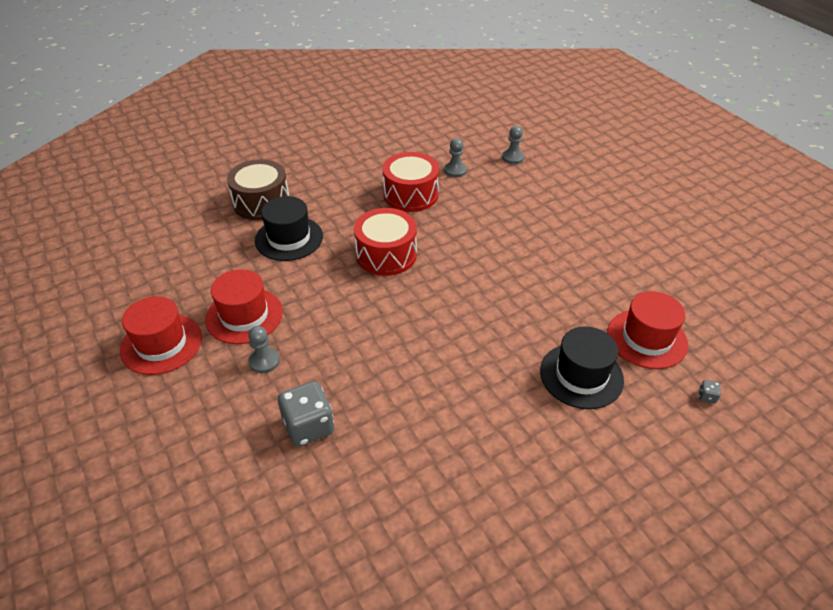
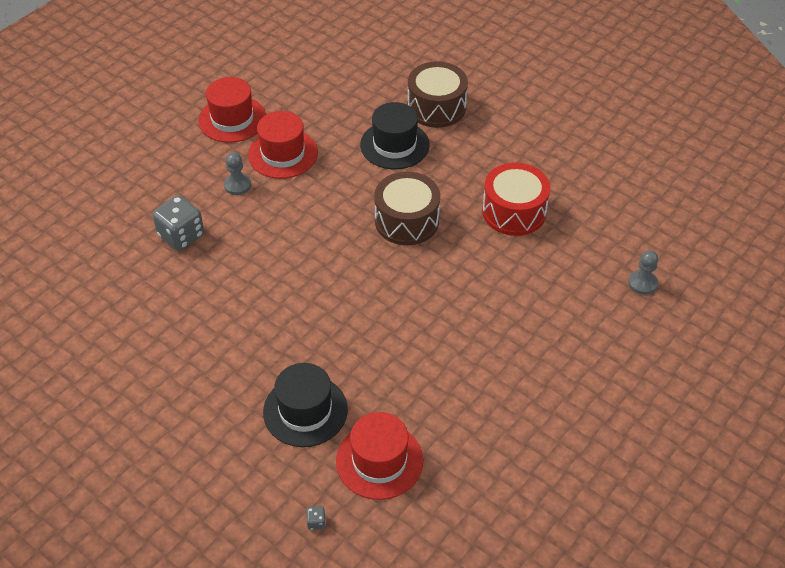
camera: 70 degrees right, 5 degrees up
(386, 255) = (406, 221): red drum -> brown drum
(455, 170) = (581, 237): grey pawn -> none

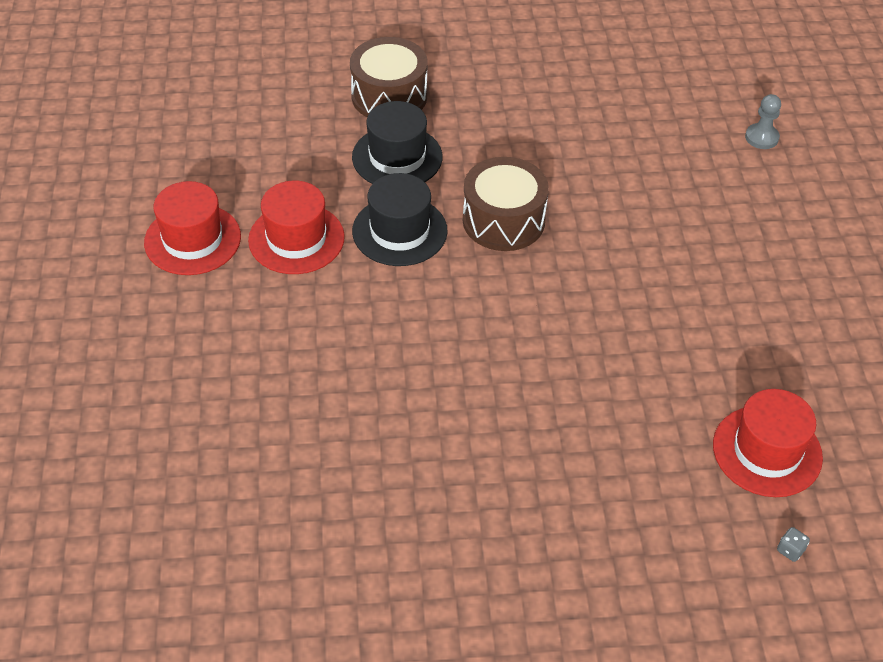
camera: 45 degrees left, 0 degrees up
(181, 236) = (301, 394): grey dice -> none
(237, 185) = (291, 302): grey pawn -> none
(305, 411) = (648, 462): black hat -> black hat (399, 231)
(514, 212) = (584, 147): red drum -> none

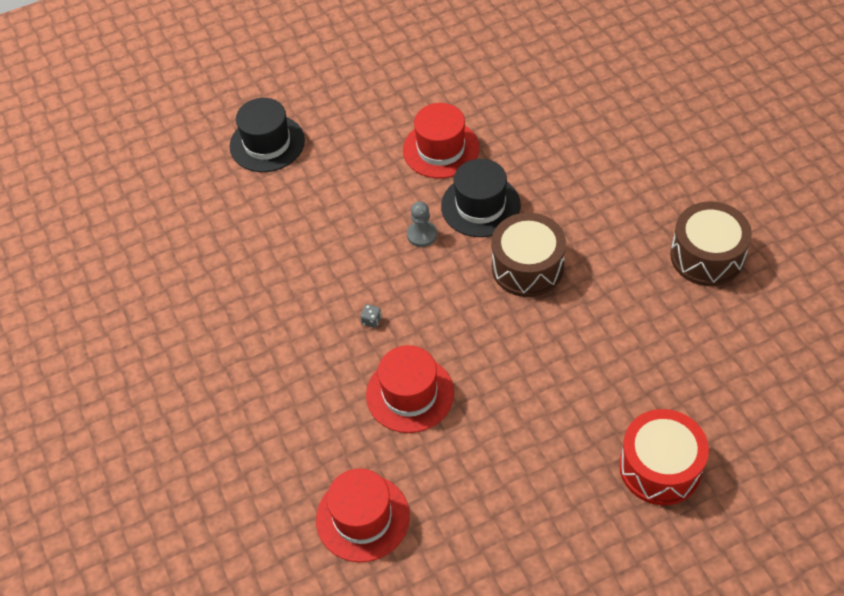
camera: 75 degrees right, 5 degrees up
(192, 239) = (410, 94): red hat -> red hat (410, 394)
(389, 96) = (629, 146): brown drum -> brown drum (707, 256)
(397, 157) = (560, 176): black hat -> black hat (267, 143)
(761, 137) = (747, 432): grey pawn -> grey pawn (422, 235)
(780, 205) = (660, 467): none -> red drum
(790, 550) = (271, 555): grey dice -> grey dice (371, 321)

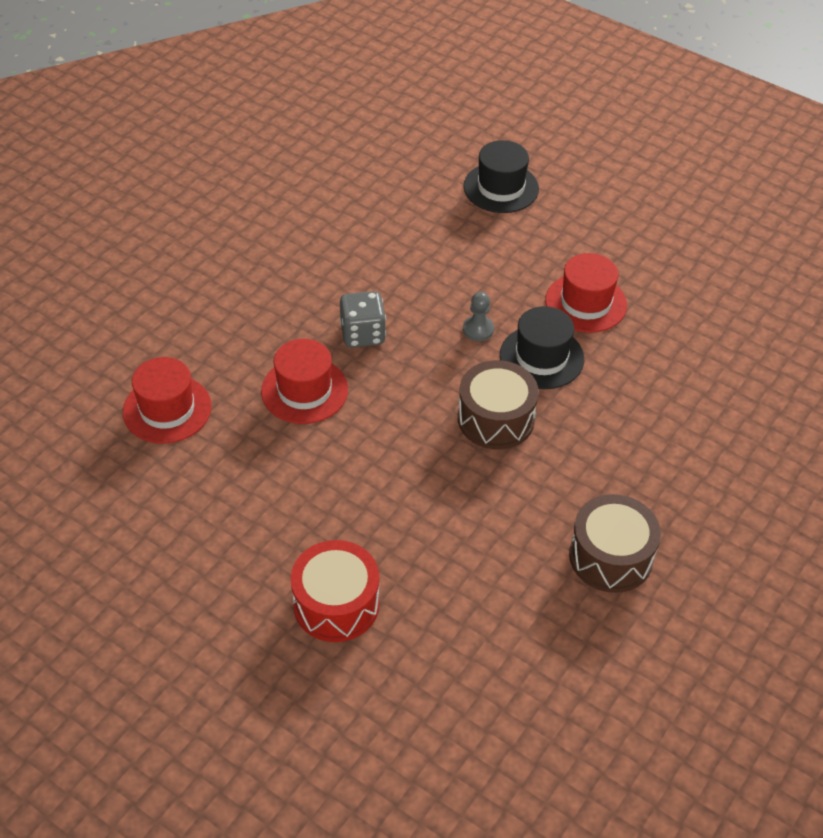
camera: 55 degrees right, 5 degrees down
(371, 321) = (363, 334): grey dice -> grey dice, size x2.48

